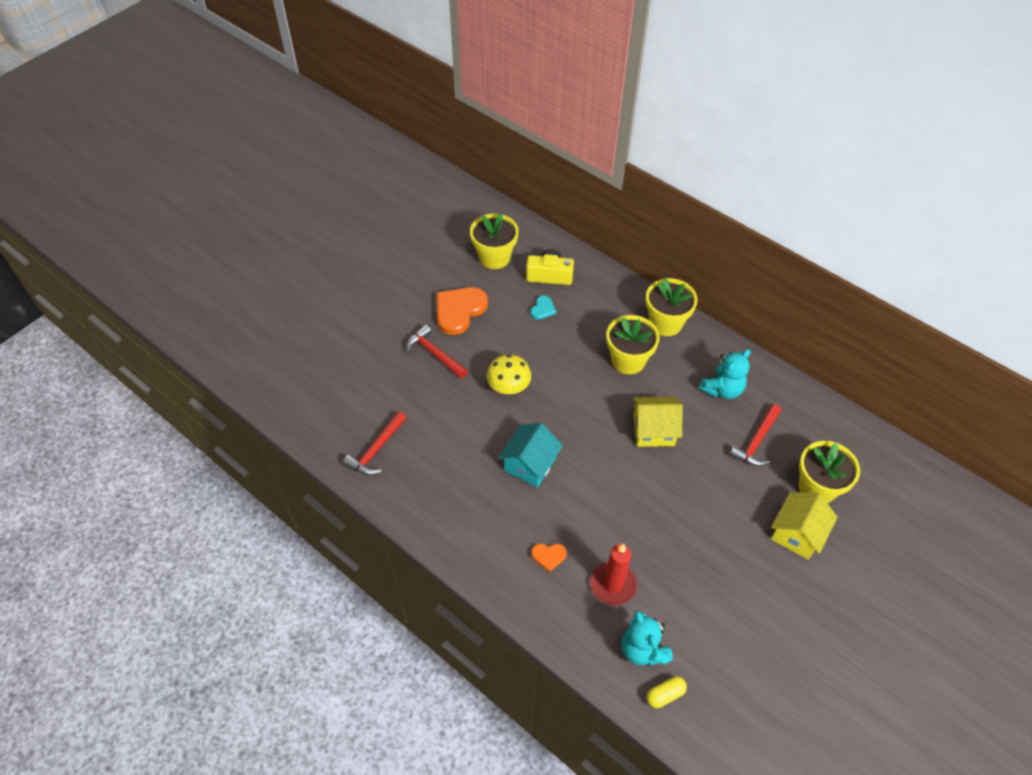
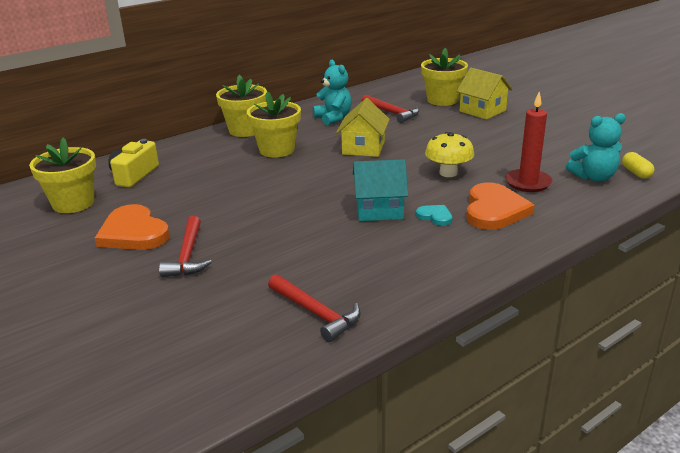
camera: 75 degrees left, 25 degrees down
(435, 354) = (188, 255): red hammer -> red hammer turned 60 degrees counterclockwise
(508, 387) = (270, 212): yellow mushroom -> yellow mushroom (448, 173)
(530, 464) = (379, 209): turquoise house -> turquoise house turned 45 degrees counterclockwise
(543, 309) = (177, 183): turquoise heart -> turquoise heart (435, 216)
(548, 556) = (494, 210): orange heart -> orange heart, size x2.06

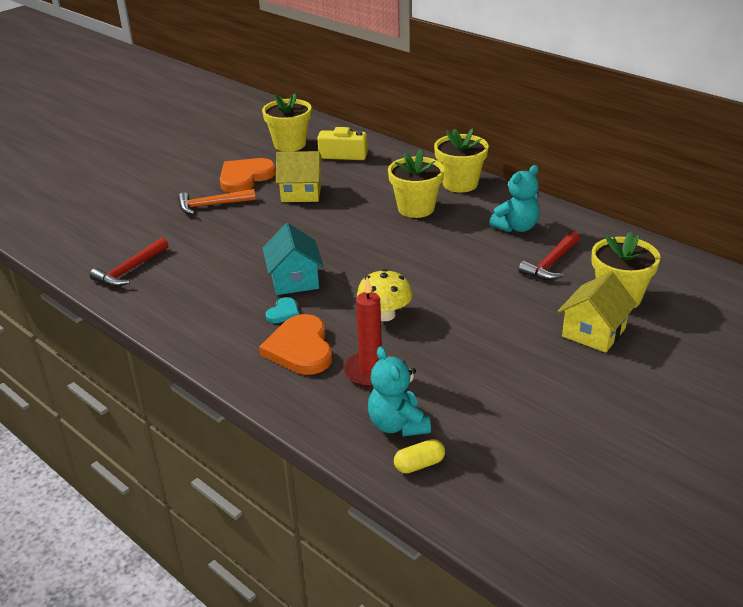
camera: 80 degrees right, 5 degrees up
(188, 255) = (212, 205): red hammer -> orange hammer
(363, 148) = (436, 256): yellow house -> yellow house (301, 193)
(494, 210) = (300, 348): orange heart -> orange heart turned 75 degrees clockwise

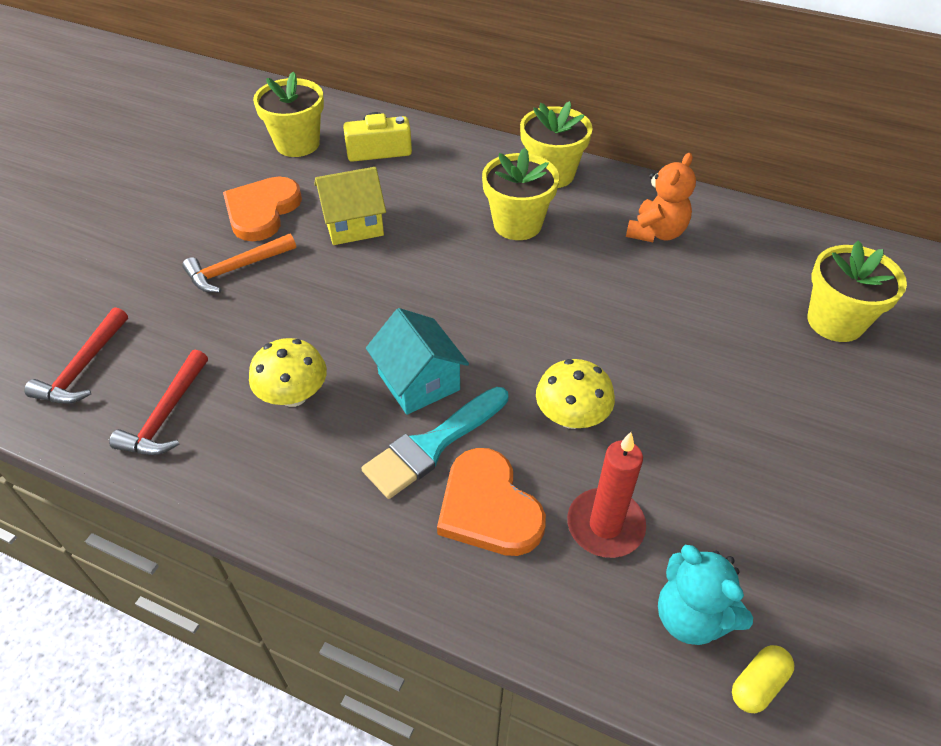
camera: 20 degrees left, 15 degrees up
(211, 273) = (294, 395): none -> yellow mushroom
(283, 312) = (432, 445): turquoise heart -> turquoise brush
(516, 227) = (656, 232): turquoise teddy bear -> orange teddy bear
(551, 263) = (728, 283): red hammer -> red hammer (84, 367)
(593, 332) = (839, 386): yellow house -> none

